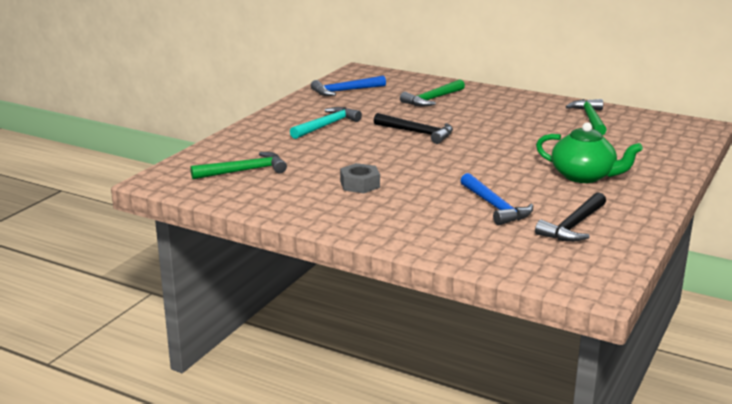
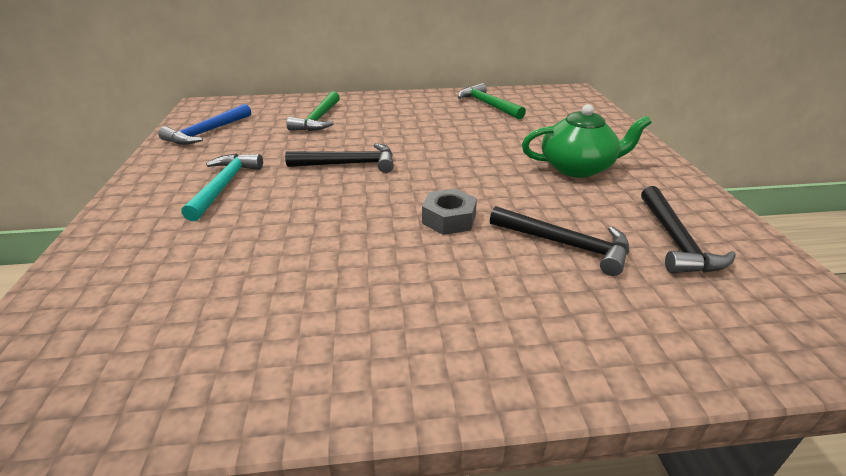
camera: 35 degrees left, 10 degrees up
(244, 171) = (149, 319): green hammer -> none
(360, 184) = (365, 273): grey nut -> grey nut (449, 219)
(495, 207) = (565, 244): blue hammer -> black hammer

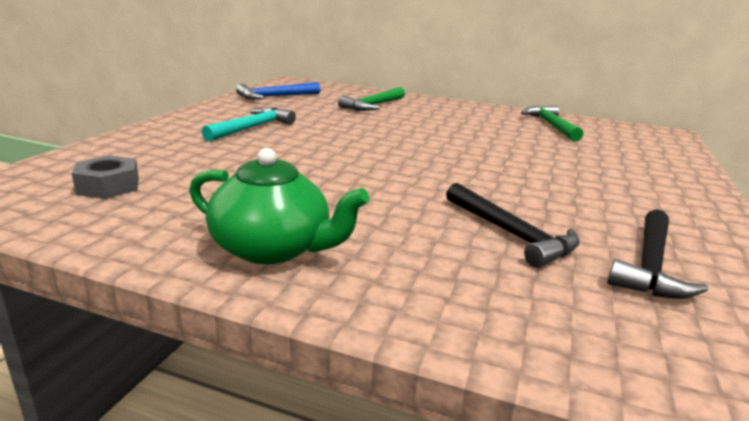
camera: 25 degrees right, 10 degrees down
(349, 164) = (365, 136): black hammer -> none
(449, 219) = (413, 188): grey nut -> grey nut (108, 186)
(578, 168) = (597, 187): green teapot -> green teapot (273, 248)

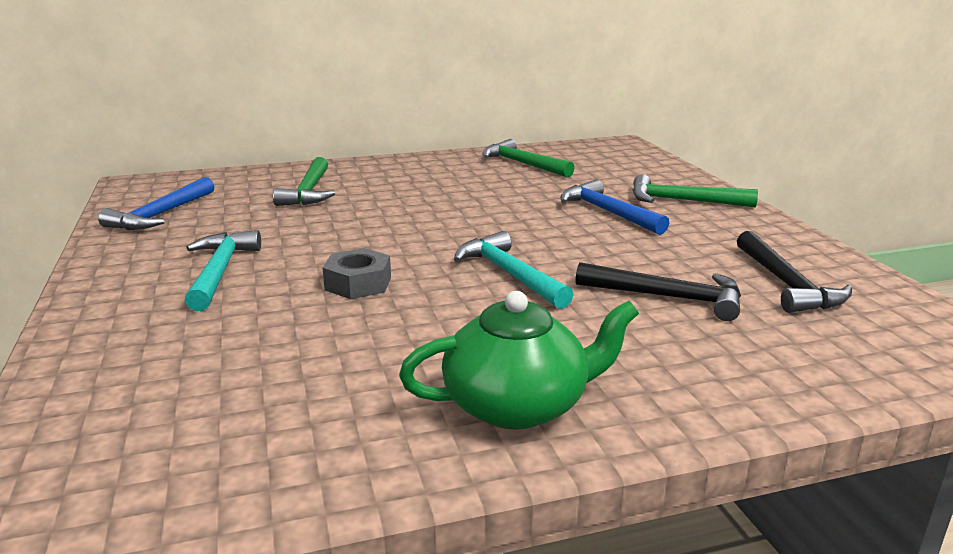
camera: 35 degrees left, 0 degrees up
(108, 186) = (195, 424): grey nut -> grey nut (358, 283)
(413, 180) = (509, 274): none -> turquoise hammer
(566, 169) = (608, 212): none -> blue hammer
(654, 181) = (682, 201): none -> green hammer

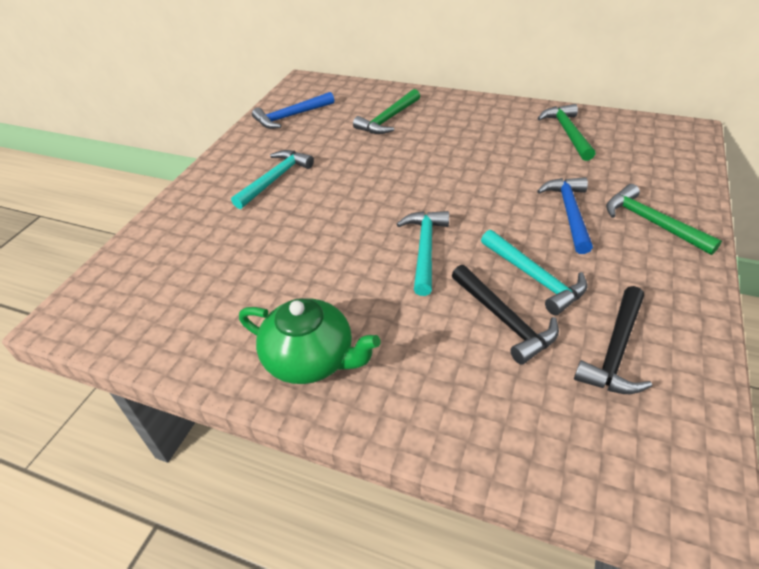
camera: 40 degrees right, 20 degrees up
(358, 283) = (331, 219): grey nut -> none
(647, 261) = (534, 277): none -> turquoise hammer

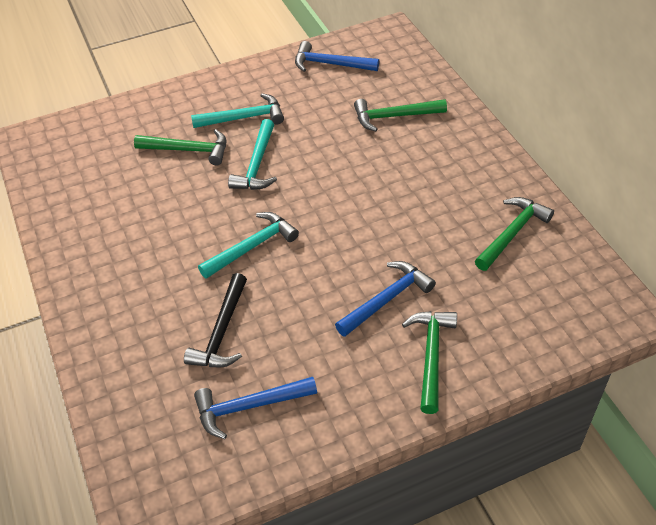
camera: 45 degrees right, 5 degrees up
(260, 225) = (188, 150): none -> green hammer
(311, 359) = (97, 264): green teapot -> none
(534, 277) = (283, 323): turquoise hammer -> turquoise hammer (257, 165)
(616, 351) = (249, 407): black hammer -> blue hammer

